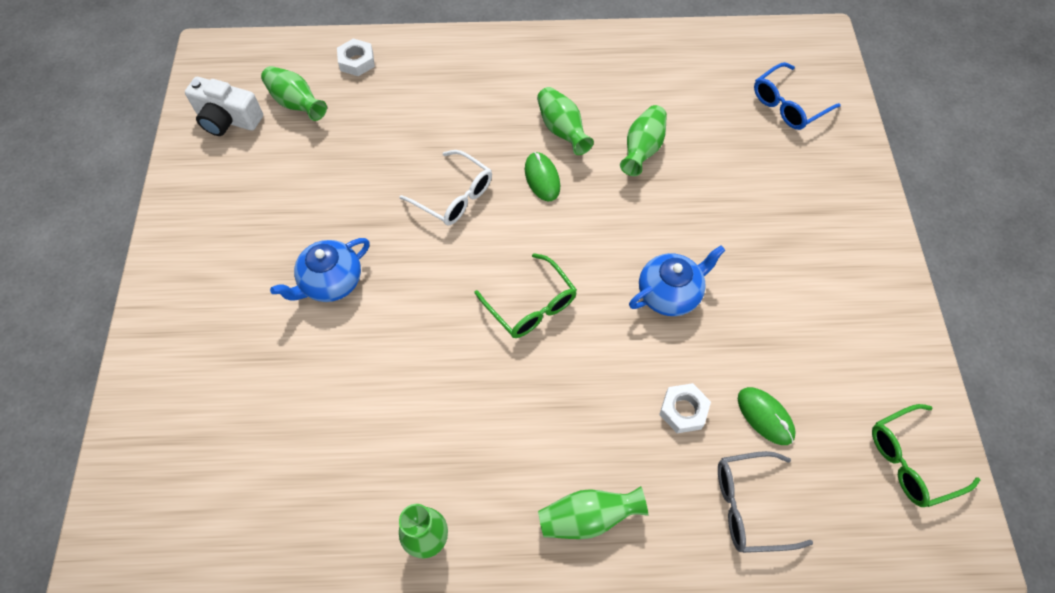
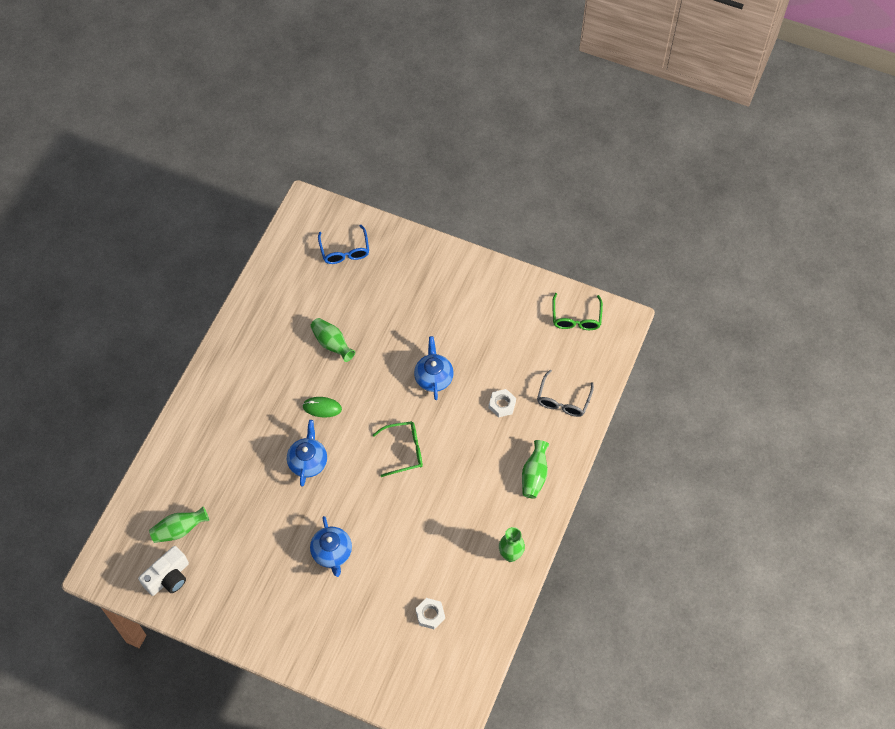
camera: 65 degrees left, 0 degrees up
(357, 61) = (164, 480): white nut -> white nut (430, 614)
(454, 196) = (308, 462): white glasses -> blue teapot
(562, 130) = (293, 381): green vase -> none
(765, 416) = (523, 369): green mouse -> none

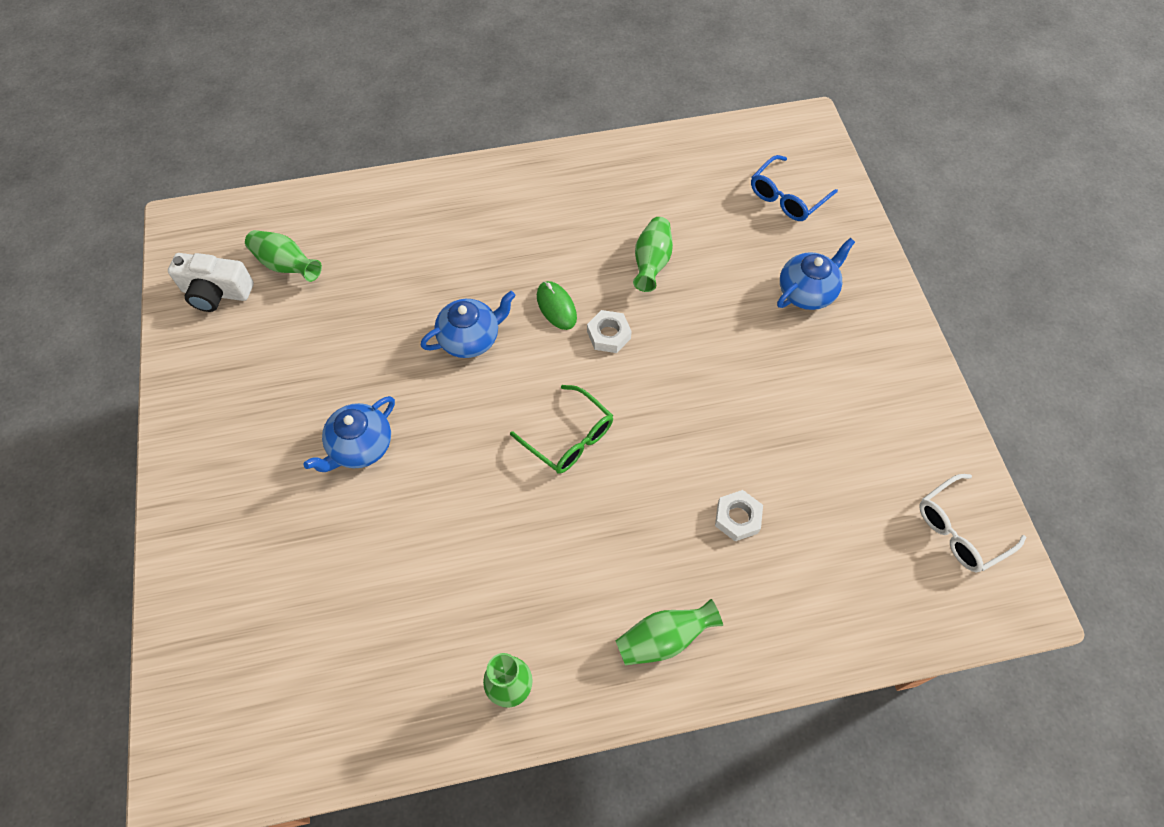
camera: 55 degrees right, 0 degrees up
(430, 614) = (343, 634): white nut -> white nut (608, 335)
(433, 377) = (704, 404): blue teapot -> blue teapot (807, 292)
(563, 400) = (816, 600): grey glasses -> none
(576, 318) = (960, 530): green glasses -> white glasses

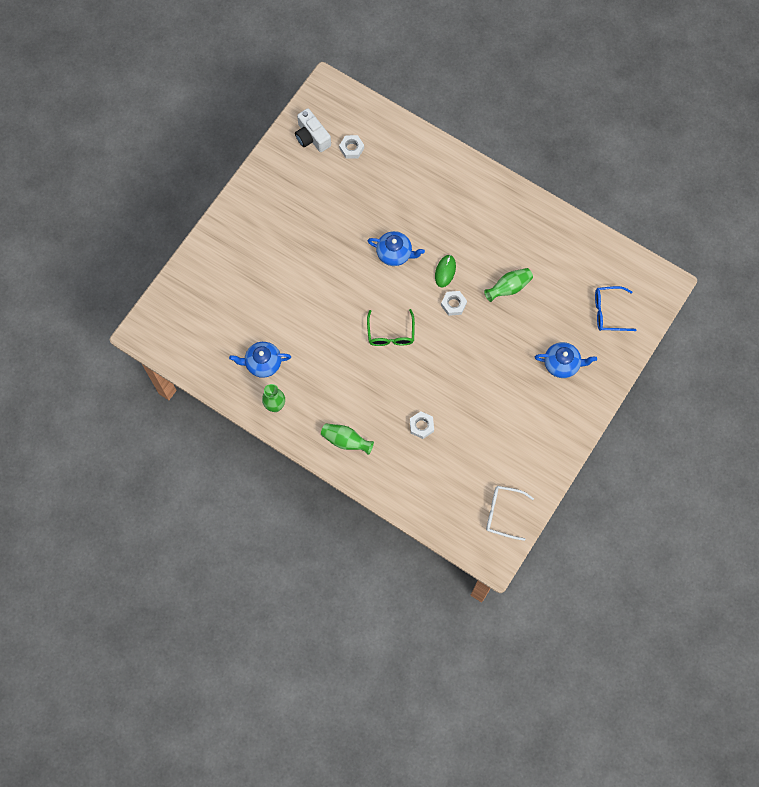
camera: 45 degrees right, 10 degrees up
(286, 265) = (351, 148): green vase -> white nut
(360, 446) = (307, 262): blue teapot -> blue teapot (263, 363)

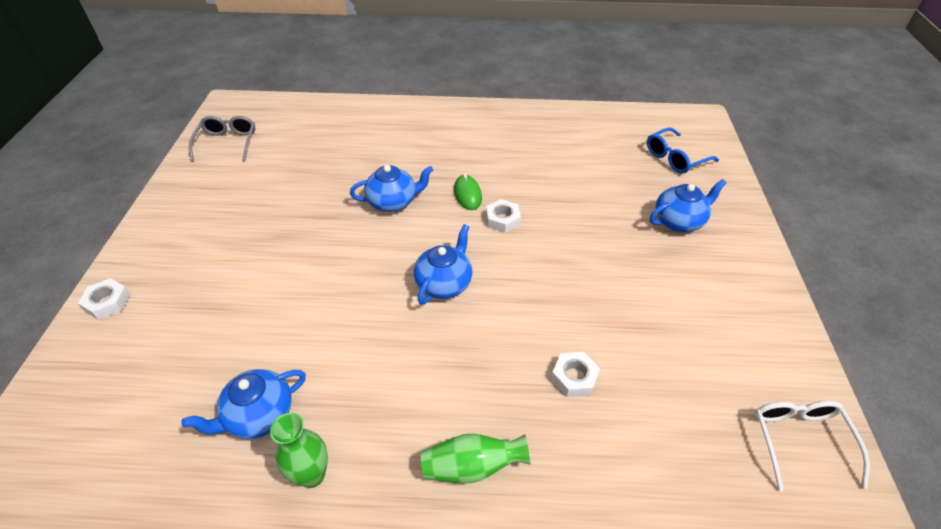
camera: 30 degrees left, 25 degrees down
(312, 137) = (227, 143): white camera -> grey glasses
(351, 148) = (283, 136): white nut -> white nut (107, 303)
(390, 333) = (444, 283): green glasses -> blue teapot
(503, 513) = (799, 440): white glasses -> white glasses turned 105 degrees clockwise
(508, 288) = (553, 180): green vase -> none

